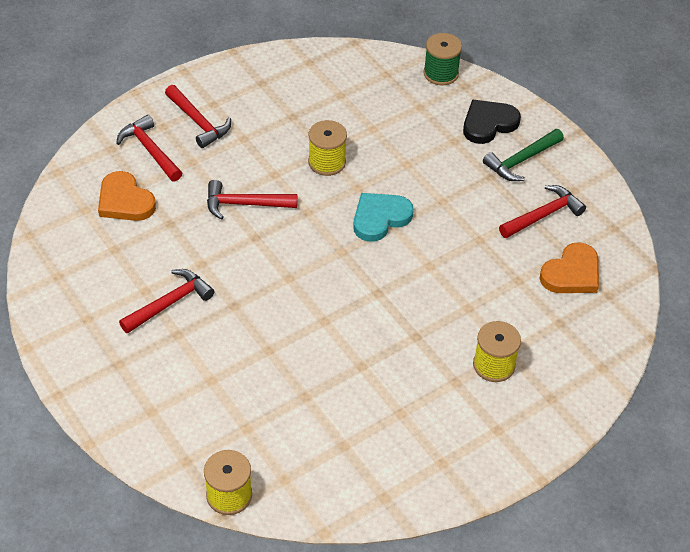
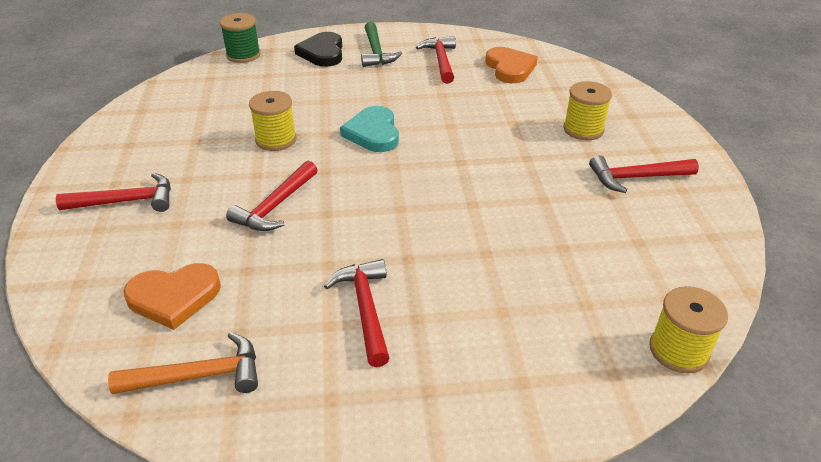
camera: 60 degrees left, 10 degrees down
(71, 248) = (199, 376): none -> orange hammer
(150, 150) = (121, 250): red hammer -> red hammer (636, 178)

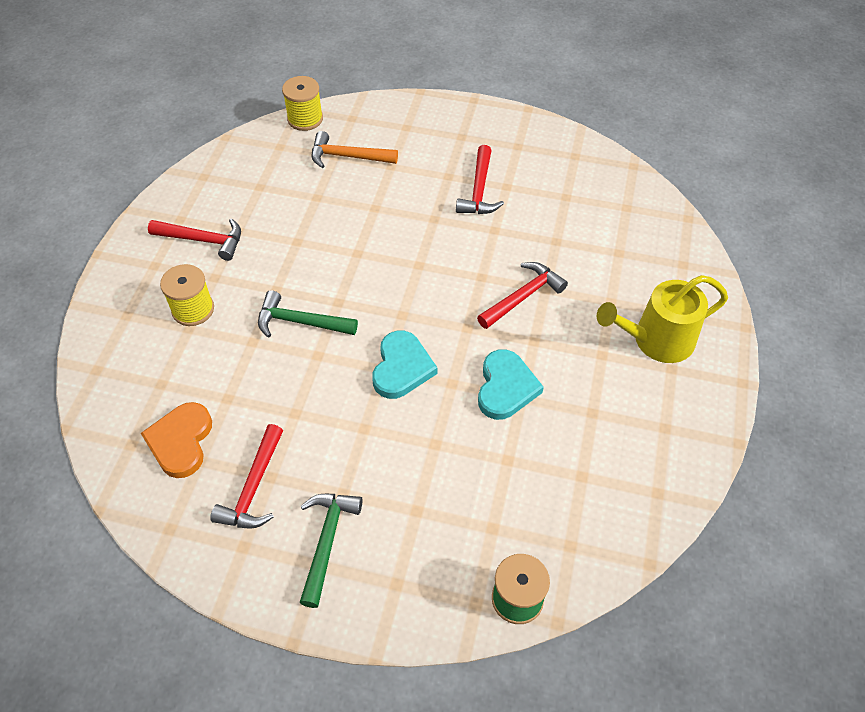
camera: 160 degrees left, 15 degrees up
(127, 201) = (656, 340): red hammer -> yellow watering can
(174, 297) = (610, 233): orange heart -> none
(199, 376) = (593, 177): orange hammer -> orange hammer (347, 156)
(276, 140) = (506, 387): yellow spool -> turquoise heart
(322, 53) = (402, 565): black heart -> none
(483, 141) = (300, 322): none -> green hammer

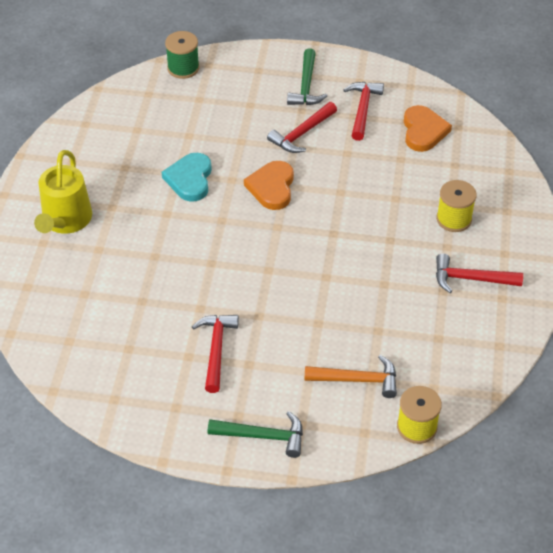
camera: 175 degrees right, 5 degrees down
(300, 322) = (361, 215): green hammer -> green hammer (263, 436)
(402, 367) = (272, 187): turquoise heart -> orange heart
(523, 296) = (174, 248): red hammer -> red hammer (301, 134)
(656, 340) = (65, 220): yellow watering can -> yellow watering can turned 120 degrees clockwise

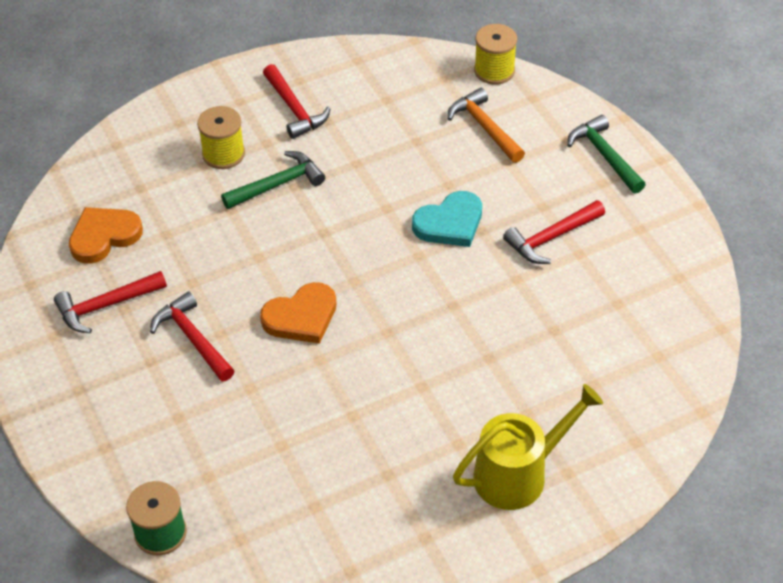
camera: 125 degrees left, 0 degrees up
(190, 179) = (352, 398): turquoise heart -> turquoise heart (450, 223)
(301, 134) = (192, 338): red hammer -> red hammer turned 135 degrees counterclockwise
(306, 86) = (102, 380): green hammer -> green hammer (278, 184)

